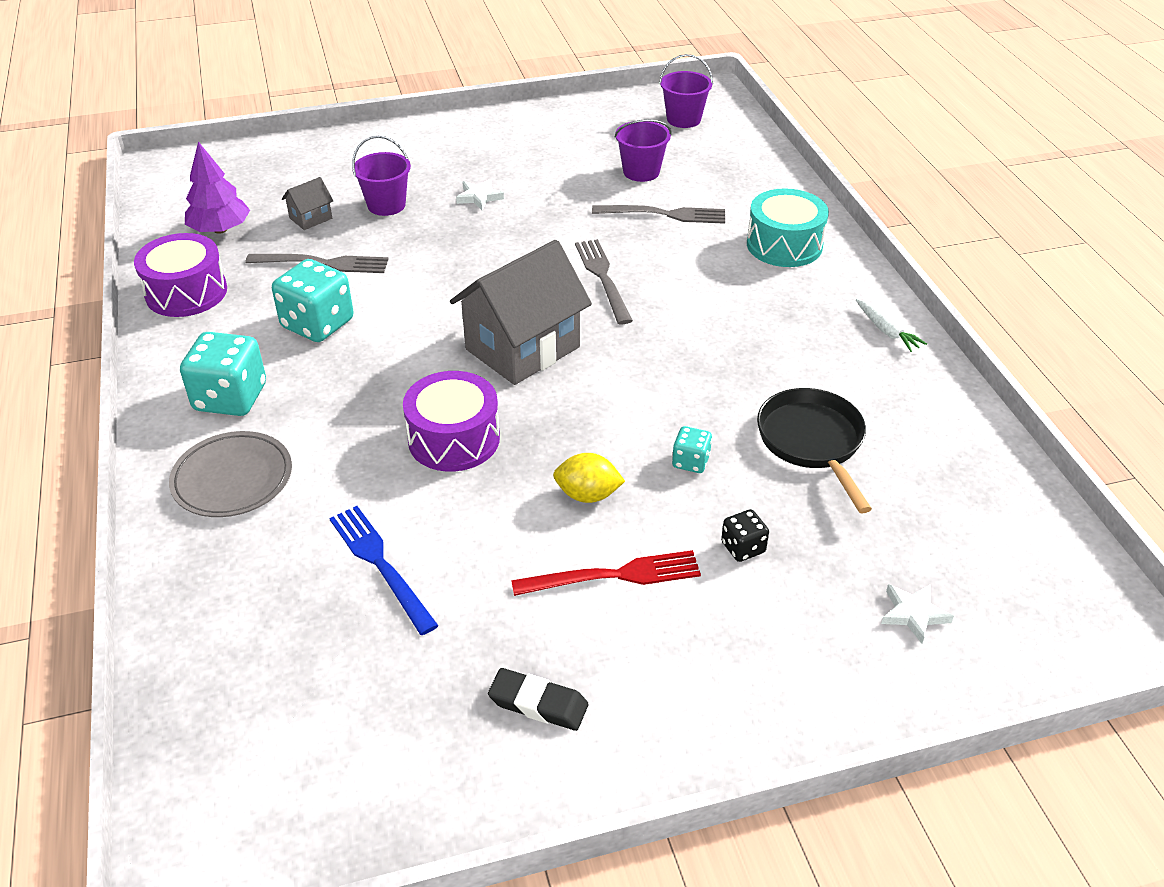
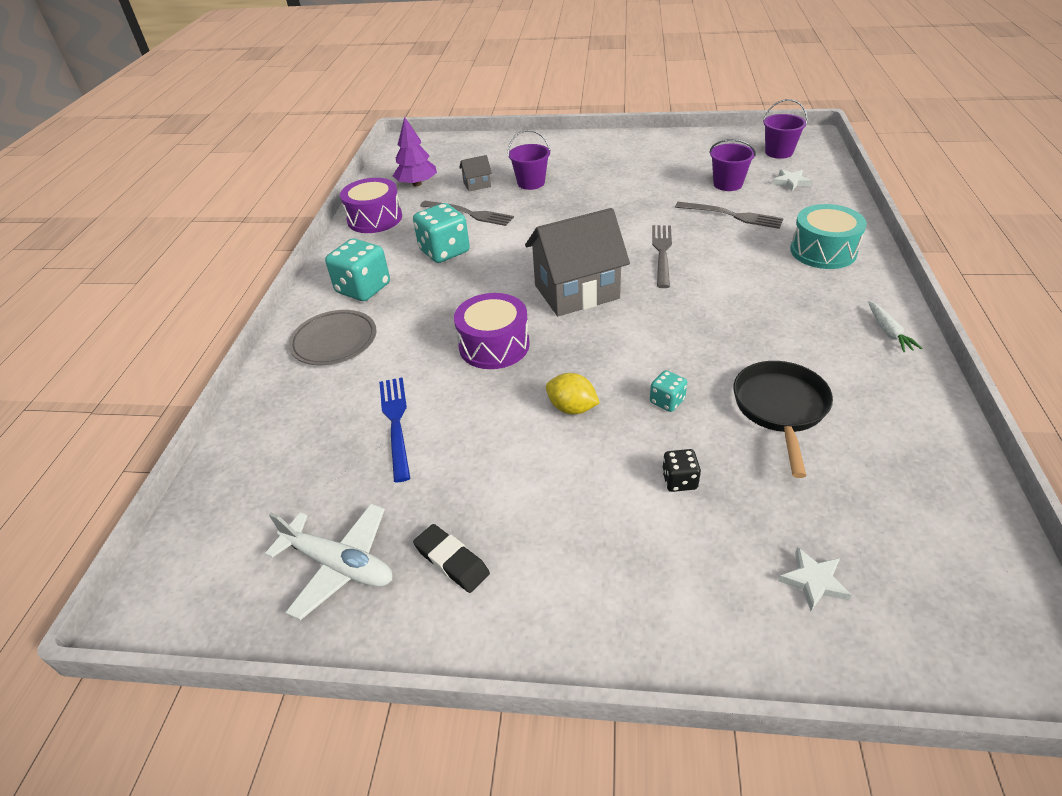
camera: 25 degrees right, 0 degrees up
(406, 748) = (339, 565): none -> white plane
(479, 197) = (598, 186): white star -> white star (791, 182)
(614, 576) = (561, 476): red fork -> none

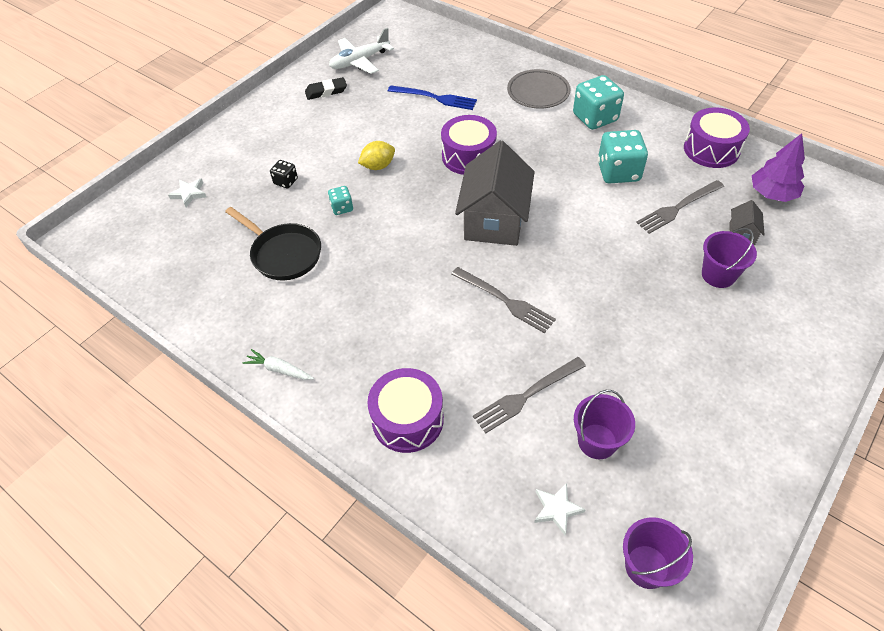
camera: 120 degrees right, 10 degrees up
(823, 251) = (407, 419): turquoise drum -> purple drum

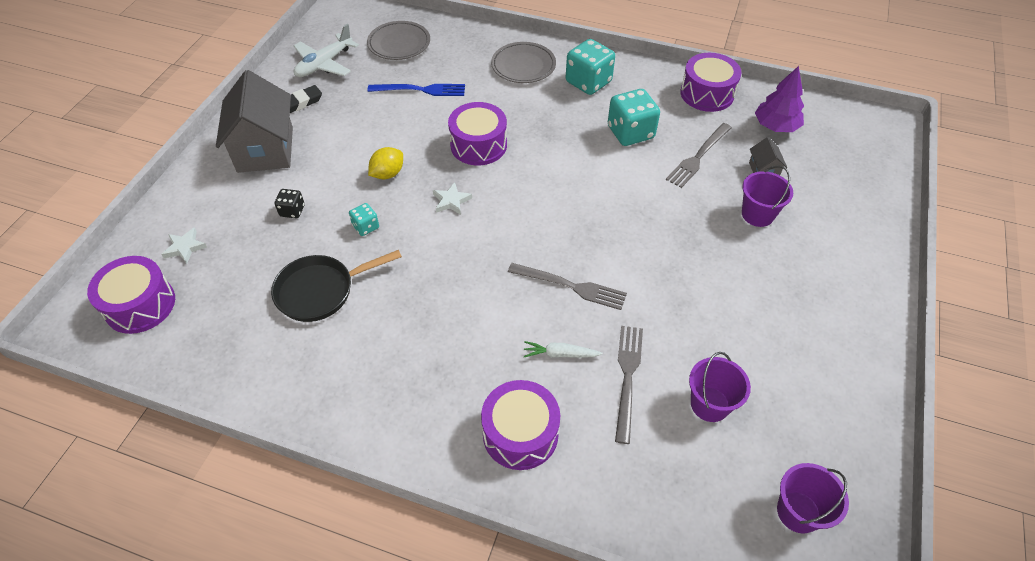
camera: 20 degrees left, 0 degrees up
(138, 232) = (140, 305): none -> purple drum
(279, 369) = (364, 417): white carrot -> white carrot (560, 354)
(283, 254) = (320, 291): black pan -> black pan turned 135 degrees clockwise
(431, 54) = (399, 44): none -> grey plate
(494, 221) = (530, 207): grey house -> grey house (265, 149)
(526, 395) = (627, 377): grey fork -> grey fork turned 150 degrees clockwise
(556, 509) = (698, 482): white star -> white star (451, 201)

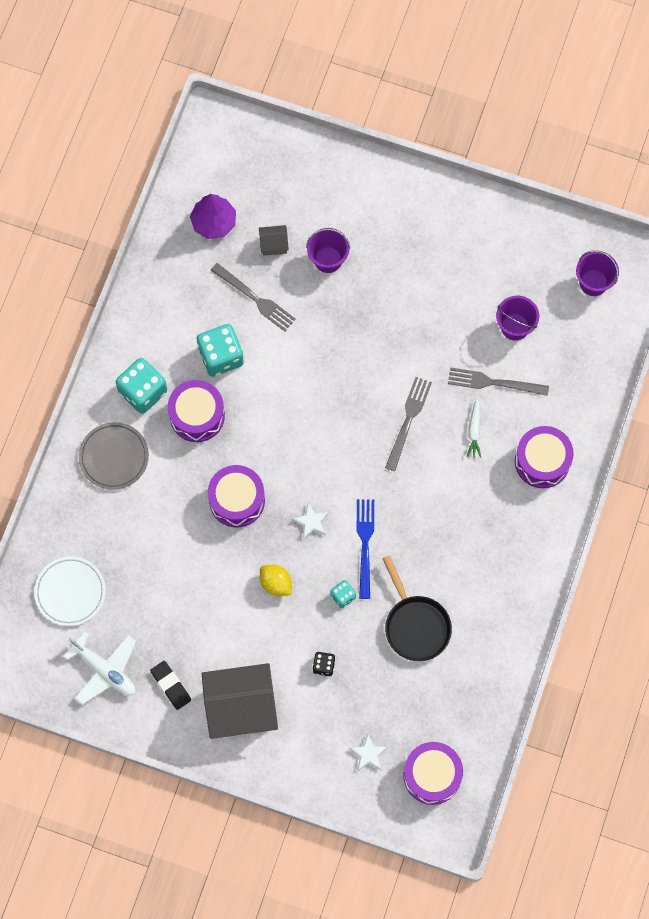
camera: 90 degrees left, 20 degrees up
(399, 44) = (70, 592): grey plate -> white plate
(421, 90) = (151, 562): blue fork -> blue fork (365, 544)
(707, 94) = (164, 278): purple drum -> purple drum (197, 415)

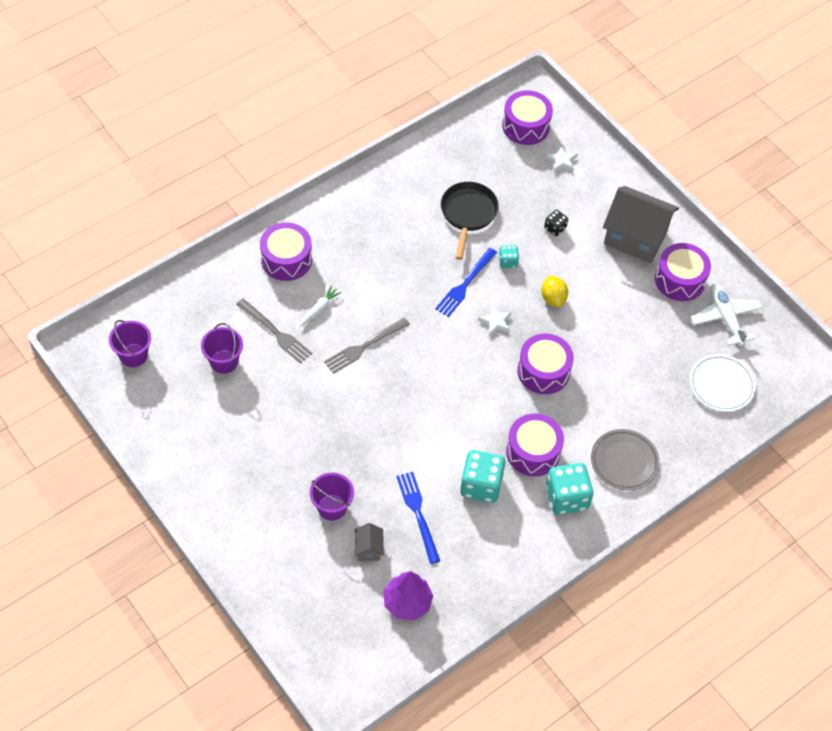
camera: 150 degrees left, 15 degrees down
(171, 686) = (680, 280): black eraser -> purple drum
(255, 299) = (418, 513): grey fork -> blue fork
(274, 245) = (368, 549): grey house -> grey house turned 60 degrees clockwise

